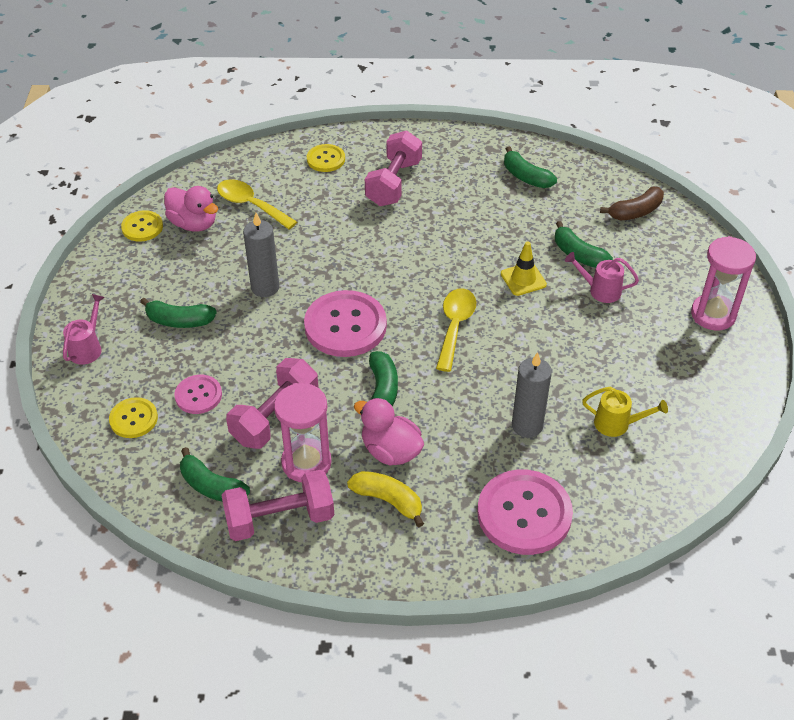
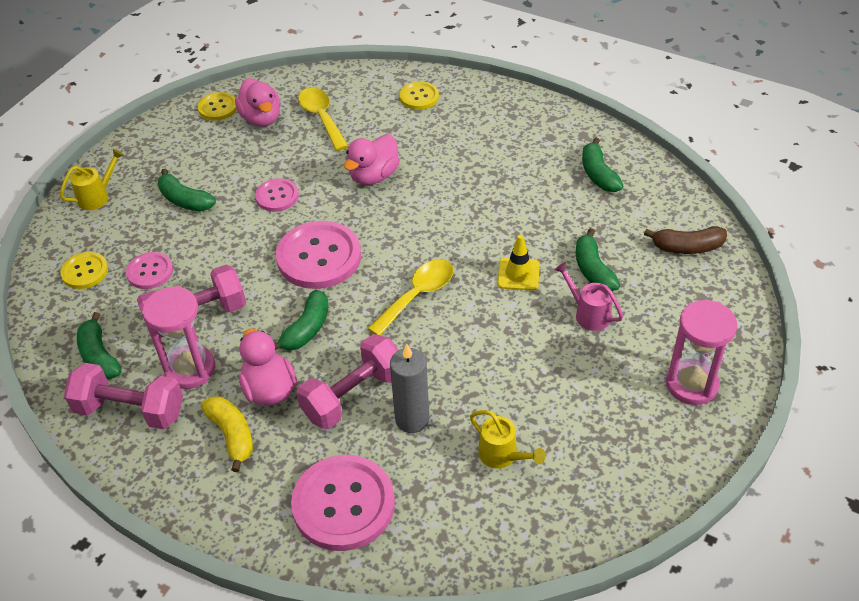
camera: 30 degrees right, 0 degrees up
(88, 348) = (97, 196): pink watering can -> yellow watering can
(265, 287) = (277, 196): grey candle -> pink button
(339, 240) = (374, 176): none -> pink duck
(393, 183) = (464, 139): pink dumbbell -> pink dumbbell (353, 395)

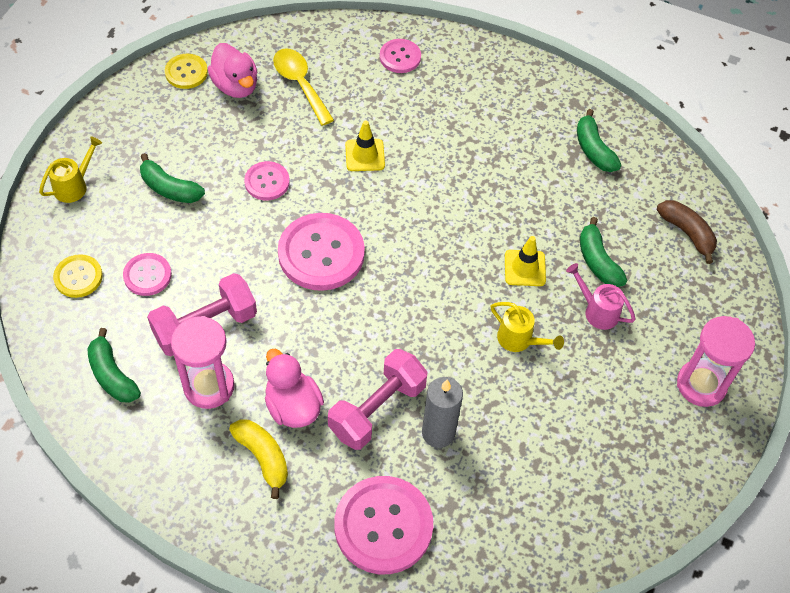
camera: 10 degrees left, 10 degrees up
(130, 410) = (155, 434): pink dumbbell -> none
(306, 329) = (320, 337): green banana -> none
(374, 176) = (365, 155): pink duck -> yellow traffic cone
(418, 295) = (427, 295): yellow spoon -> none
(419, 97) = (400, 57): yellow button -> pink button
(502, 456) = (529, 468): yellow watering can -> yellow watering can (519, 340)
(687, 247) = (687, 233): brown banana -> brown banana turned 120 degrees counterclockwise

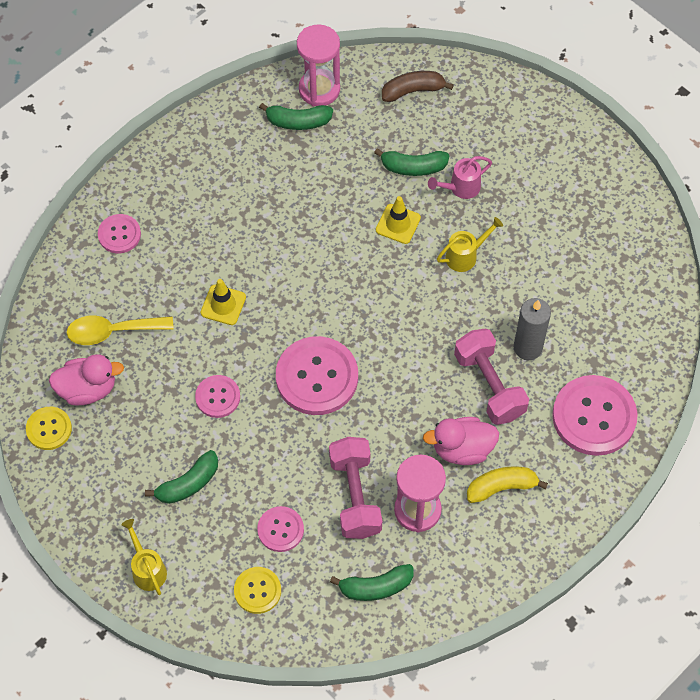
camera: 65 degrees left, 5 degrees up
(701, 385) = (555, 145): pink hourglass -> pink hourglass (319, 89)

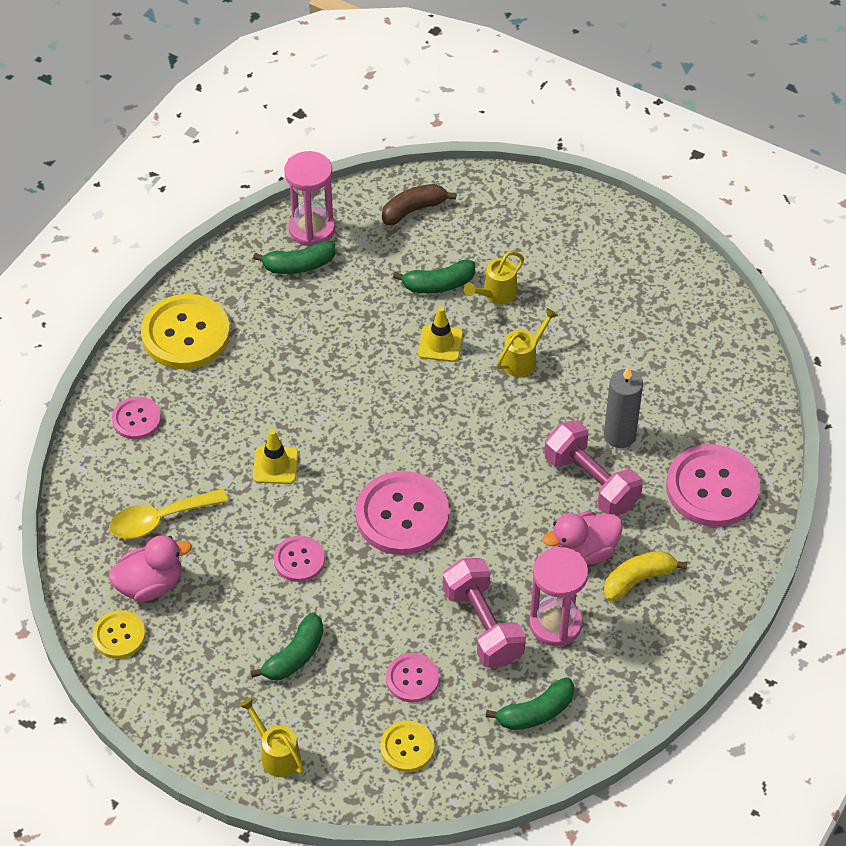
camera: 15 degrees left, 10 degrees down
(183, 164) = (186, 334): none -> yellow button
(460, 188) = (496, 294): pink watering can -> yellow watering can

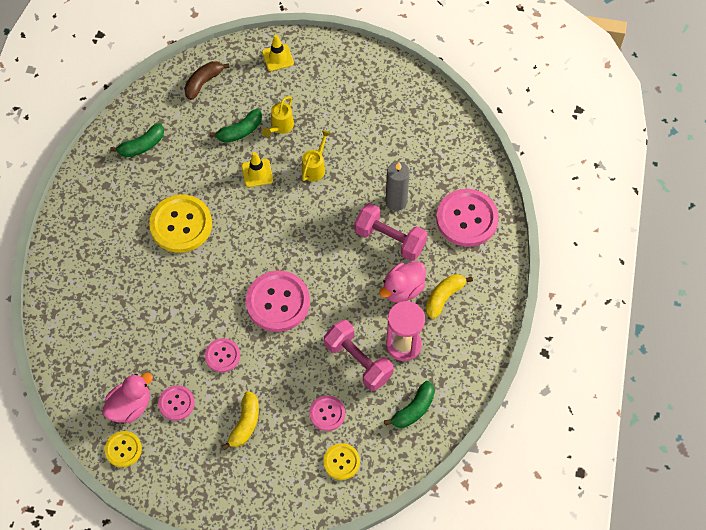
camera: 20 degrees left, 10 degrees up
(136, 419) = (75, 291): pink button -> pink button (176, 403)
(159, 519) = (118, 358): yellow spoon -> none
(186, 334) = (84, 219): yellow button -> yellow button (181, 225)
(275, 465) = (181, 294): yellow traffic cone -> yellow traffic cone (278, 58)
(276, 754) = (259, 496): yellow watering can -> none
(294, 656) = (245, 424): green banana -> yellow banana
(312, 229) = (140, 117): pink hourglass -> none

